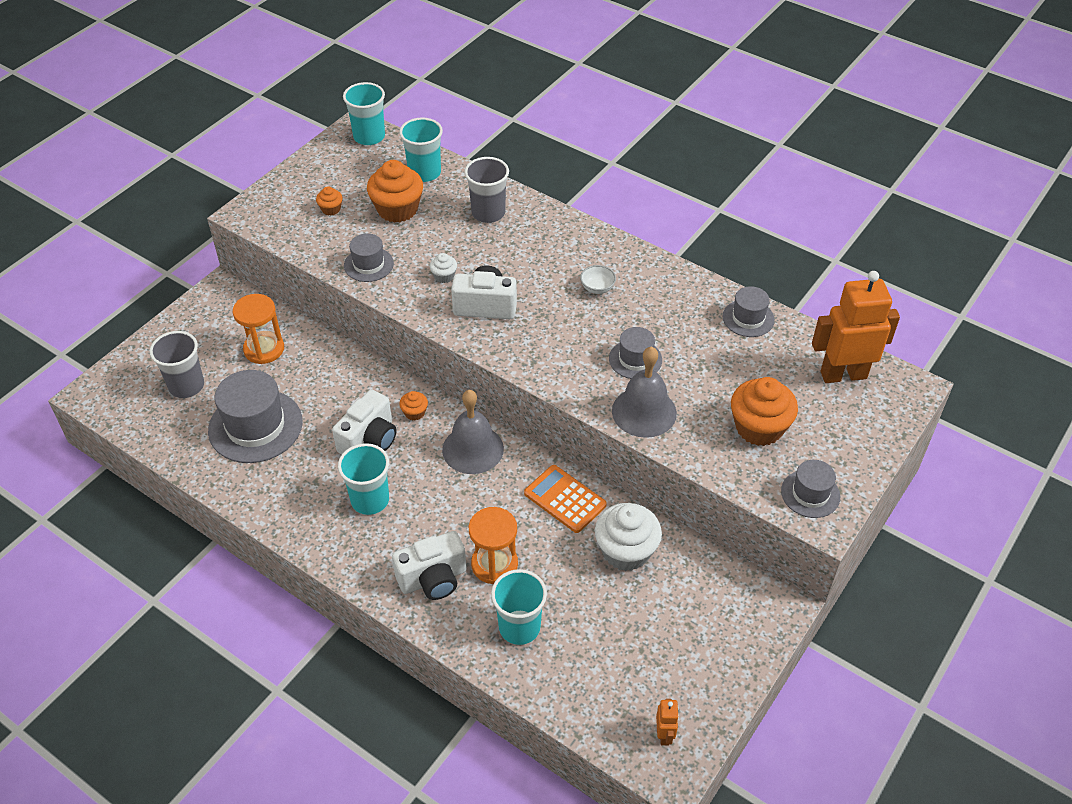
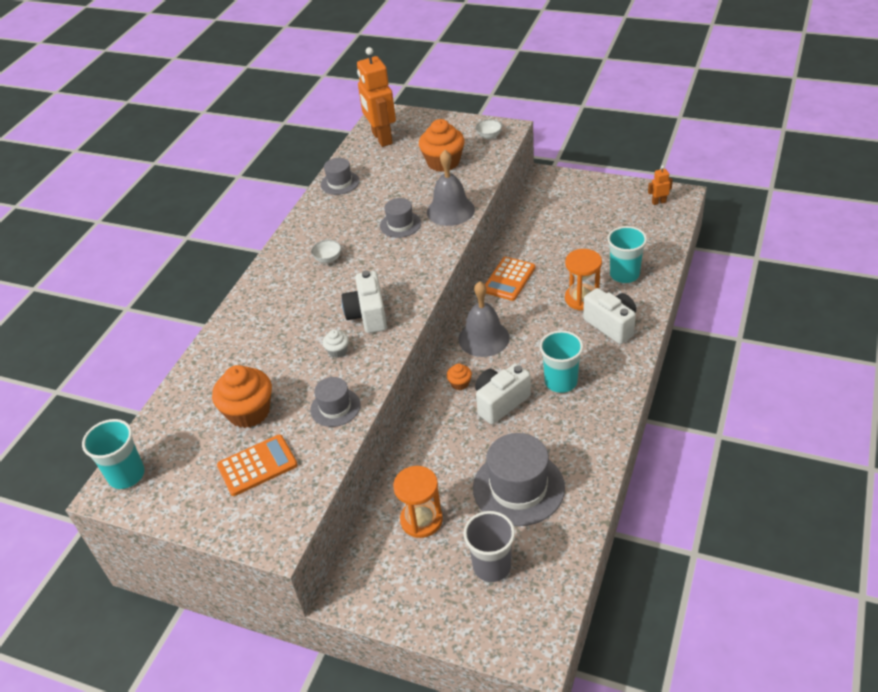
camera: 100 degrees left, 5 degrees down
(331, 209) = (257, 465): orange cupcake -> orange calculator
(369, 440) = (500, 402): white camera -> white camera turned 60 degrees counterclockwise
(424, 173) = (187, 409): turquoise cup -> none
(488, 213) = (244, 346): grey cup -> none
(626, 551) = (538, 242): white cupcake -> none
(810, 494) = (489, 136): grey hat -> white bowl

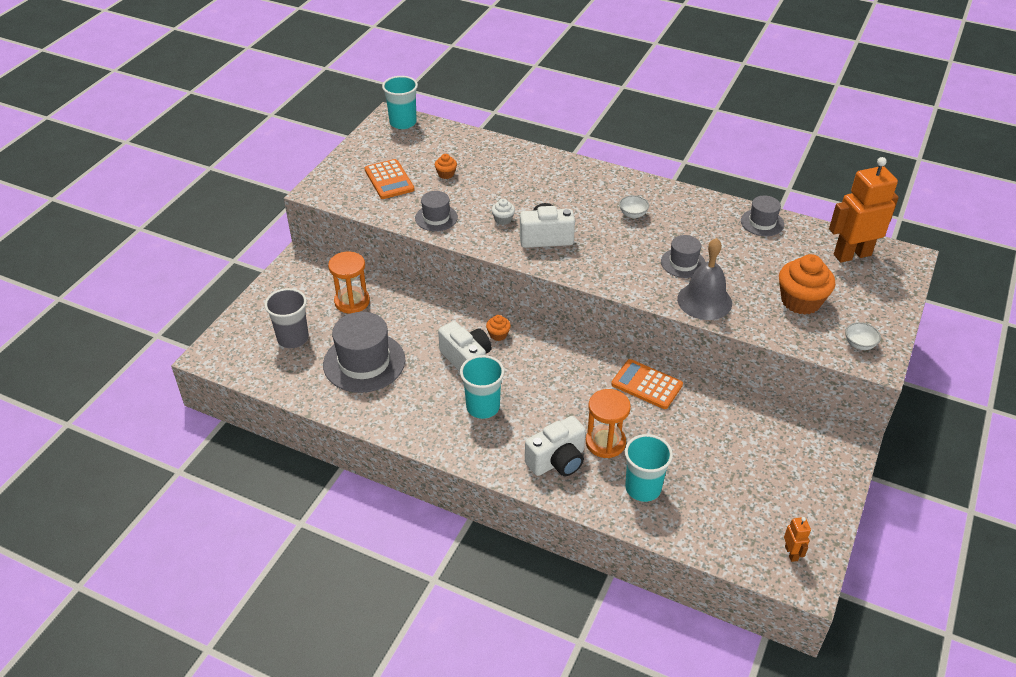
camera: 90 degrees right, 0 degrees up
(249, 412) = (446, 174): orange cupcake -> orange cupcake, size x0.47
(484, 338) = (557, 356): grey bell -> none

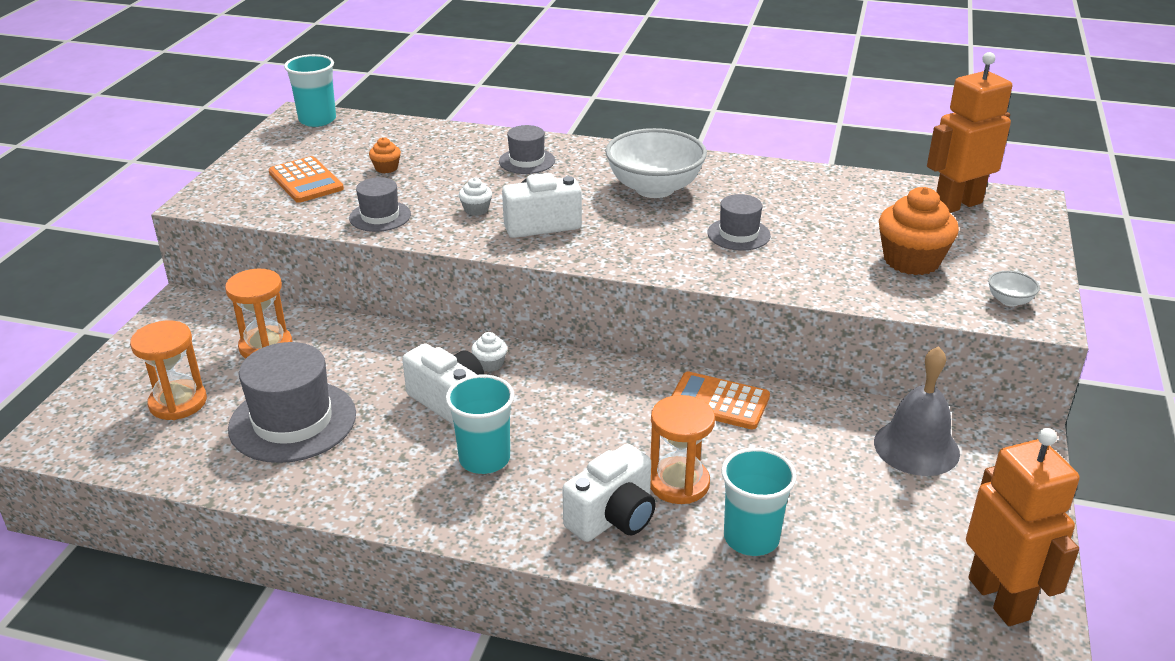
camera: 10 degrees left, 10 degrees down
(293, 338) = (178, 402): grey cup -> orange hourglass
(498, 335) = (490, 364): orange cupcake -> white cupcake
(633, 214) = (654, 188): white bowl -> white bowl, size x2.40
(704, 301) = (782, 273): grey bell -> grey bell (916, 447)
(762, 222) = (828, 182): grey hat -> grey hat (527, 161)
(791, 553) = (999, 598): orange robot -> orange robot, size x2.30

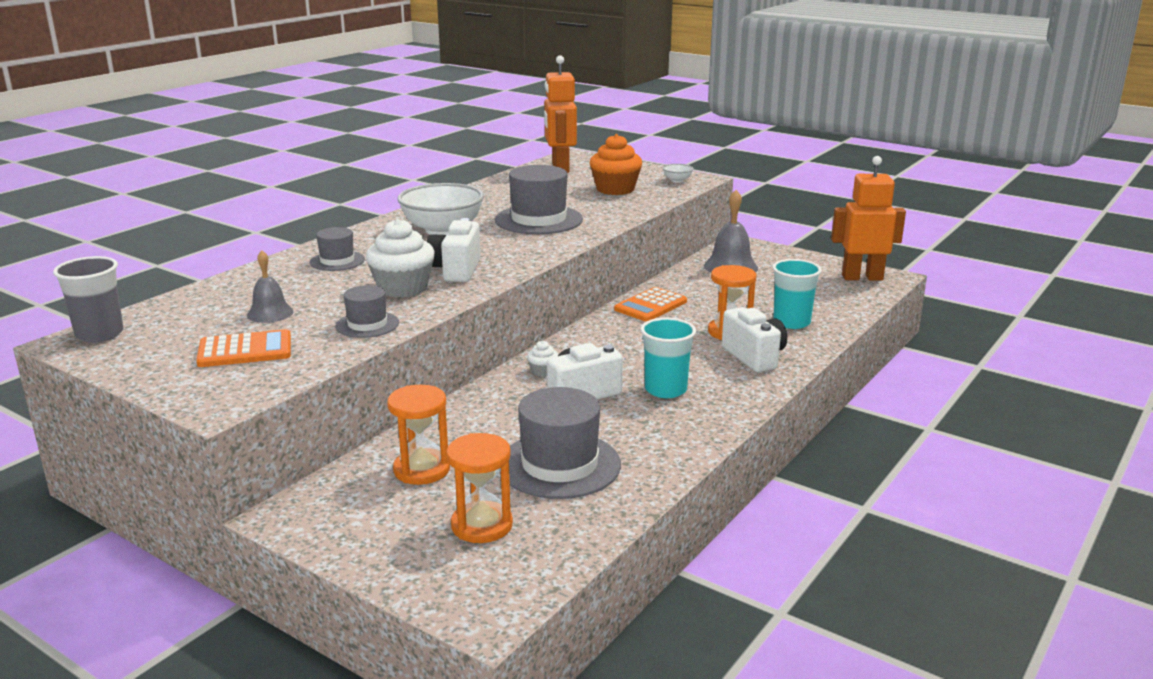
camera: 70 degrees left, 10 degrees down
(317, 120) = (99, 334): turquoise cup -> grey cup
(386, 168) = (270, 313): orange cupcake -> grey bell
(476, 210) = (402, 288): white cupcake -> white cupcake, size x2.12
(738, 234) = (538, 220): grey hat -> grey hat, size x1.80

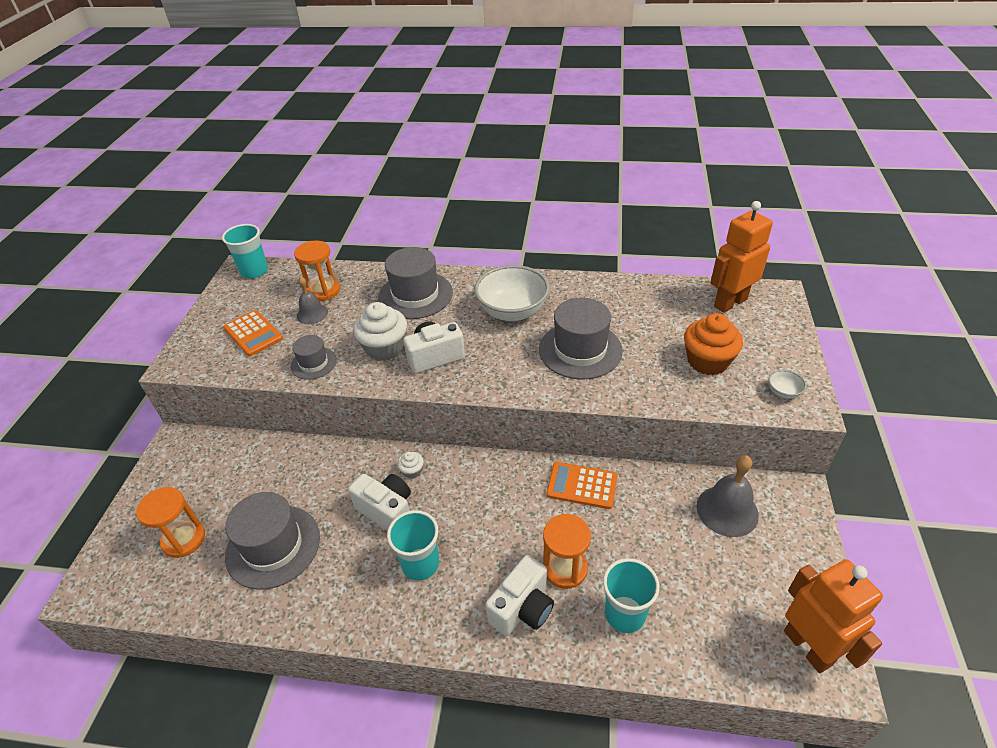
camera: 65 degrees right, 20 degrees up
(99, 334) = (254, 271): grey cup -> turquoise cup
(337, 261) = (415, 295): grey hat -> grey hat, size x1.80
(422, 470) = (244, 475): orange hourglass -> orange hourglass (323, 291)

